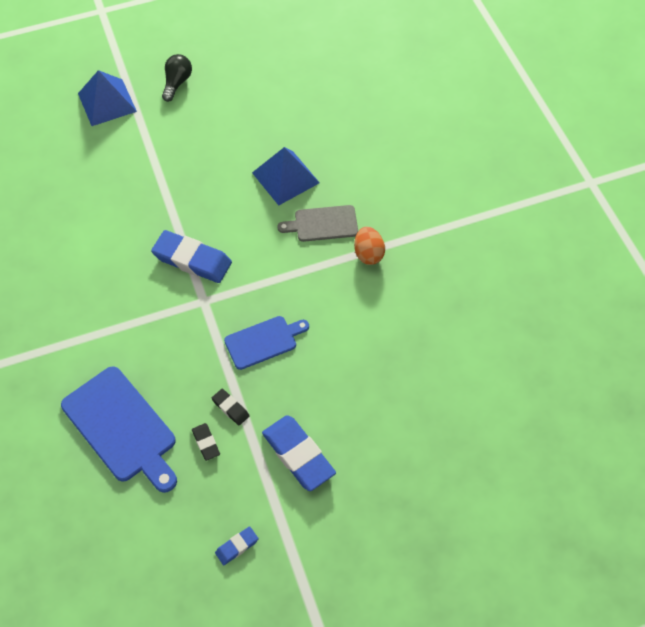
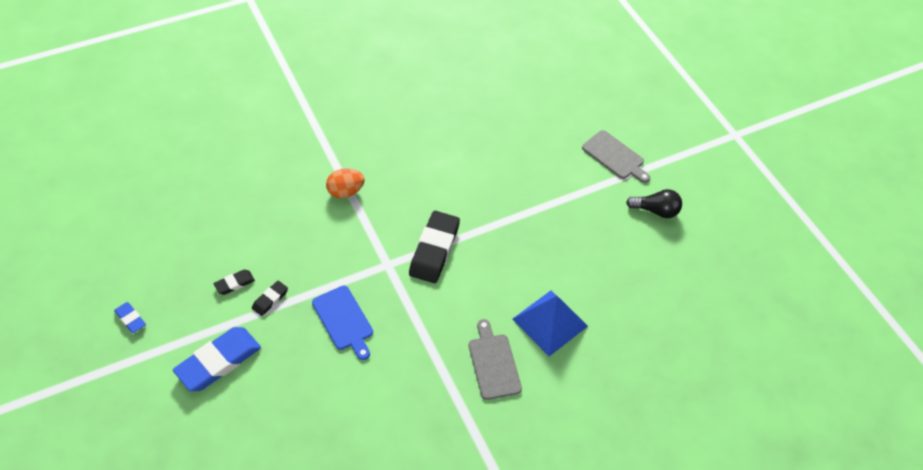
camera: 80 degrees right, 5 degrees down
(107, 102) = (615, 156): blue pyramid -> grey cutting board
(122, 427) = (252, 218): blue cutting board -> none
(192, 260) = (434, 250): blue eraser -> black eraser
(368, 254) = (459, 412): orange egg -> orange egg (345, 192)

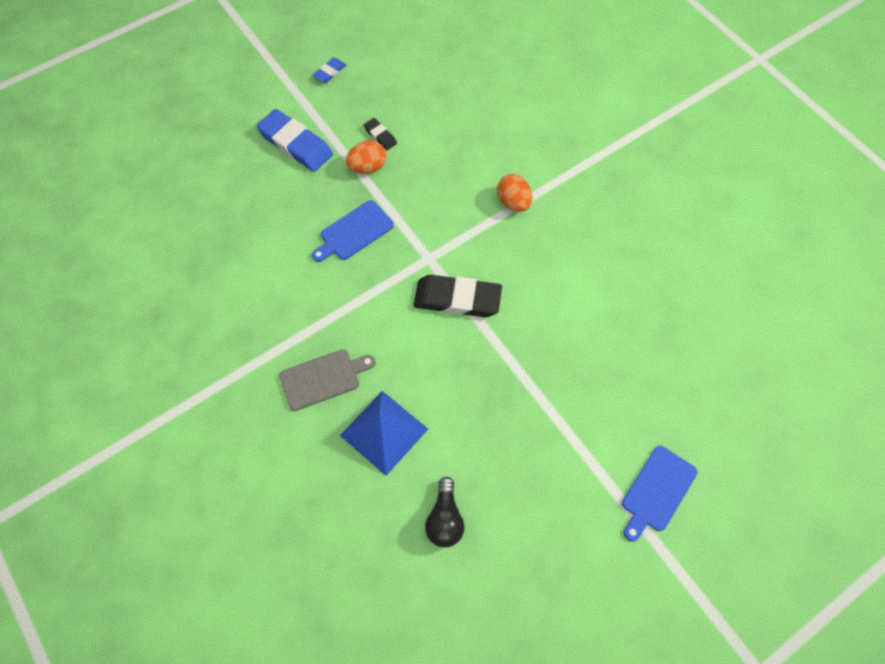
camera: 85 degrees right, 10 degrees up
(270, 299) = (367, 167): black eraser -> orange egg
(615, 156) = (657, 491): grey cutting board -> blue cutting board
(655, 210) = (580, 552): black light bulb -> black light bulb (445, 519)

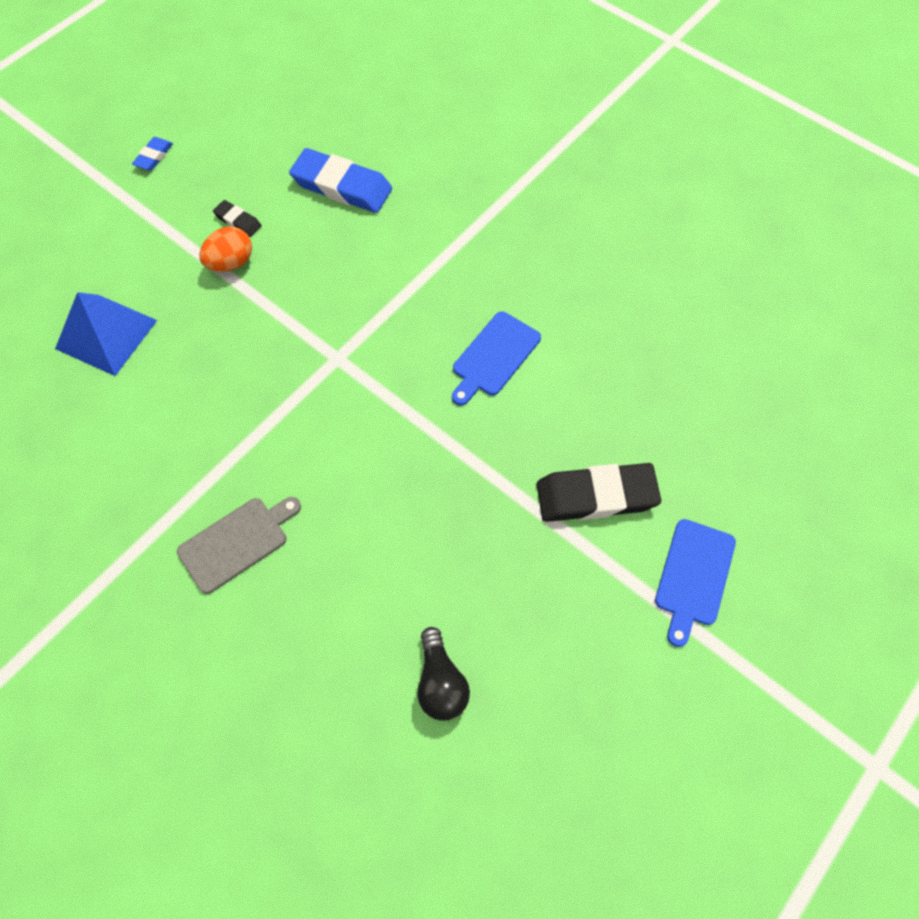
camera: 15 degrees left, 0 degrees up
(295, 144) = (130, 254): blue eraser -> blue eraser (342, 186)
(354, 232) = (233, 347): blue cutting board -> blue cutting board (494, 357)
(384, 432) = (334, 591): blue pyramid -> blue pyramid (106, 334)
(457, 299) = (386, 400): black eraser -> black eraser (596, 496)
(513, 202) = (426, 266): orange egg -> none

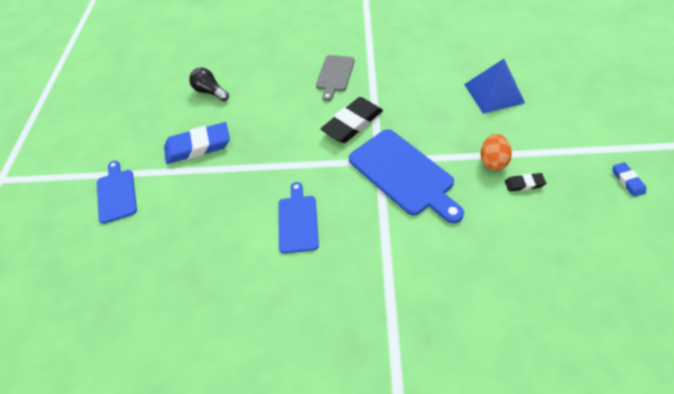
camera: 145 degrees right, 10 degrees down
(331, 321) = (403, 174): none -> blue cutting board
(342, 186) = (503, 253): blue eraser -> blue eraser (198, 146)
(596, 496) = (188, 194): black eraser -> black eraser (352, 123)

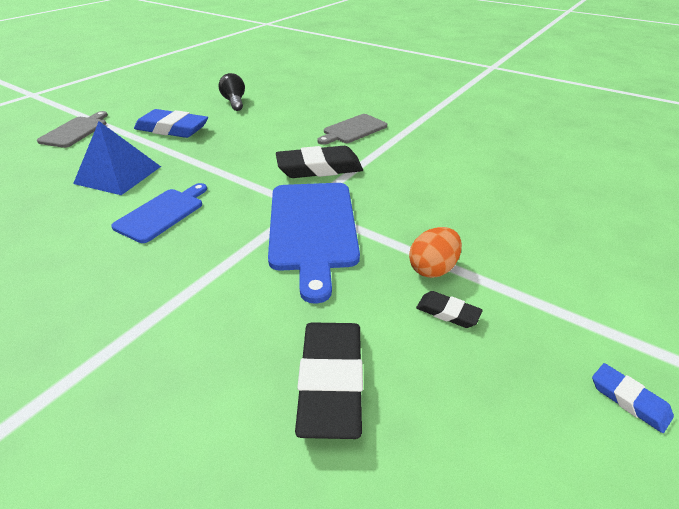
camera: 30 degrees right, 15 degrees down
(116, 194) = (75, 131): blue cutting board -> grey cutting board
(493, 93) = (514, 209): blue pyramid -> blue pyramid (118, 175)
(512, 256) = (331, 381): none -> black eraser
(627, 181) = (629, 400): blue eraser -> blue eraser turned 60 degrees counterclockwise

